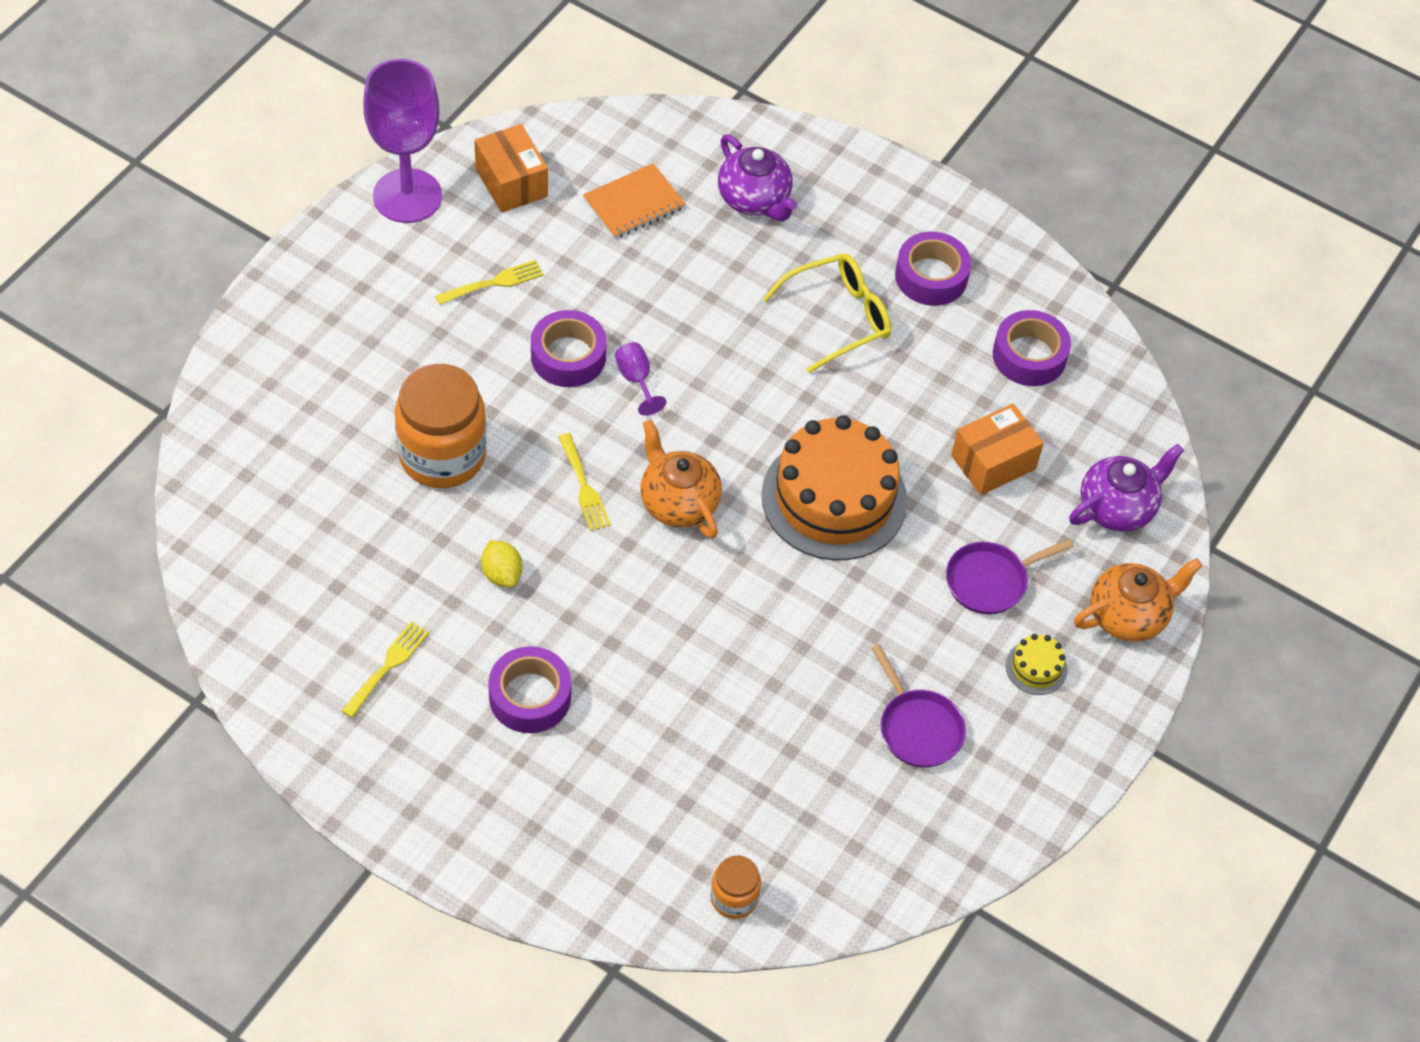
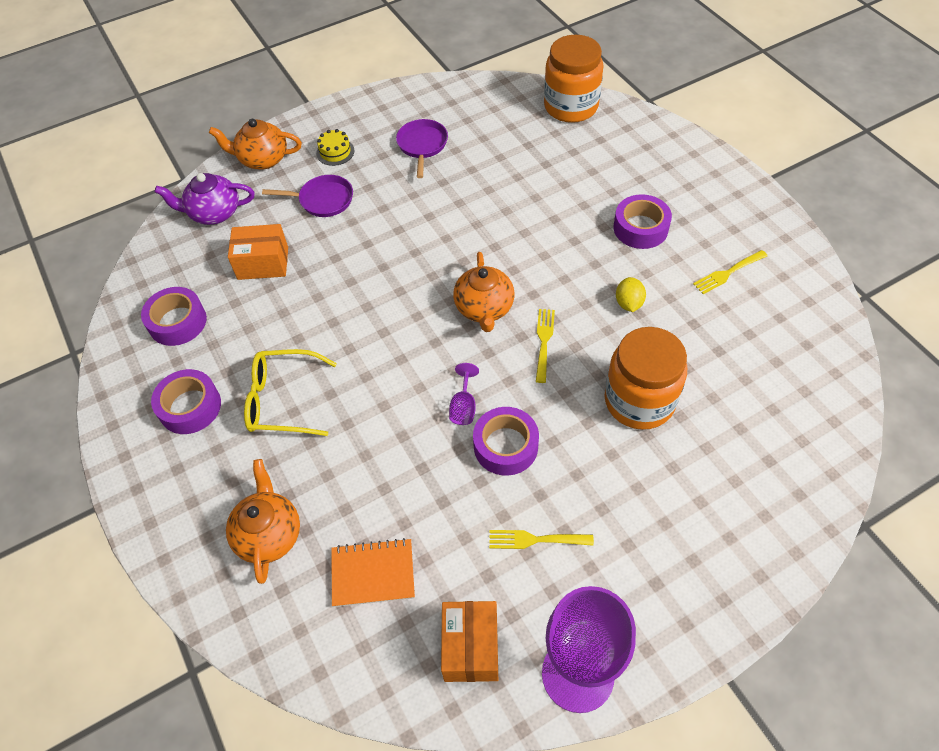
camera: 145 degrees left, 0 degrees up
(734, 898) = (571, 106): orange jar -> orange jar, size x2.02
(754, 199) = (269, 534): purple teapot -> orange teapot
(834, 498) = (380, 276): orange cake -> none

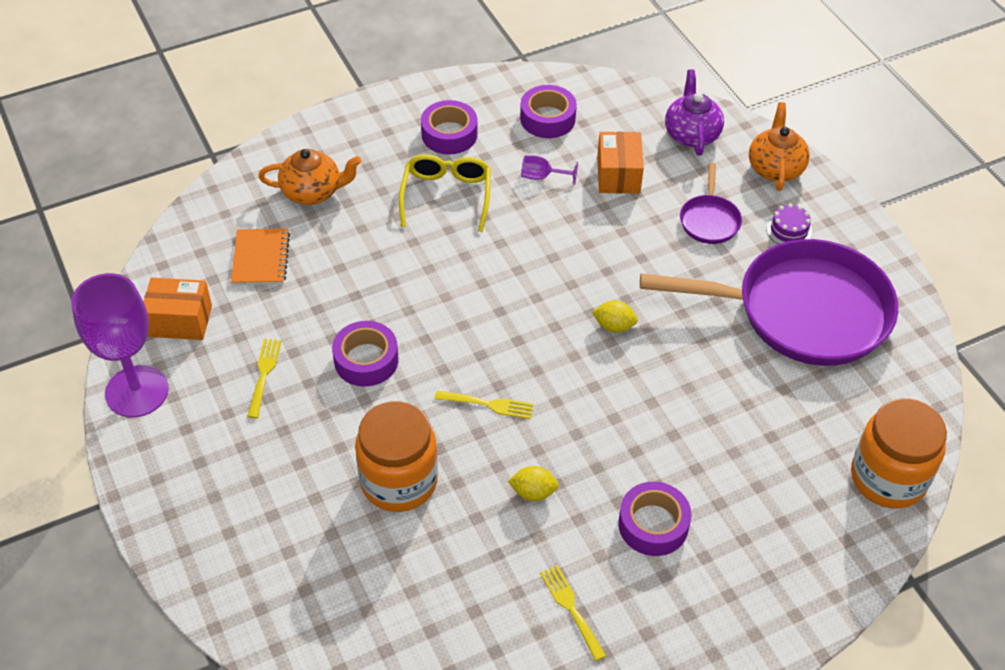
camera: 90 degrees right, 5 degrees down
(335, 152) = (789, 230): yellow cake -> purple cake
(422, 145) = (802, 311): purple pan -> purple pan, size x2.36
(446, 259) = (614, 326): none -> yellow lemon
(463, 407) = (417, 330): purple goblet -> purple goblet (542, 177)
(484, 308) = (539, 355): orange teapot -> none

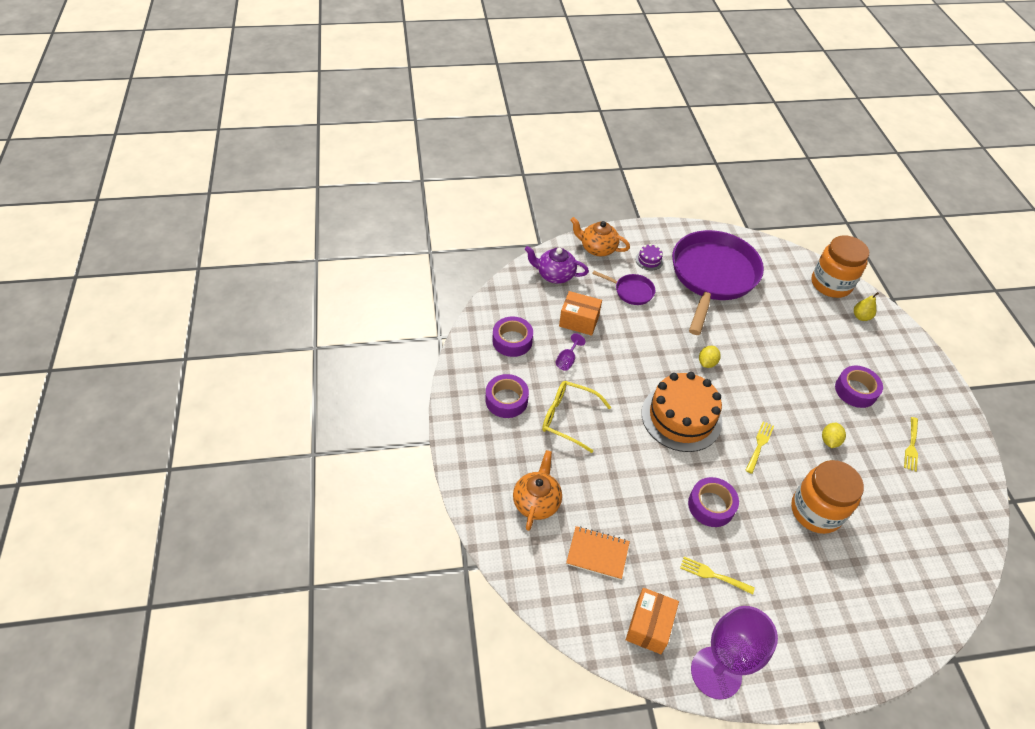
camera: 75 degrees left, 0 degrees up
(499, 310) = (681, 417): none -> orange cake
(571, 608) = (911, 446): yellow fork -> yellow fork turned 60 degrees counterclockwise
(831, 528) = (861, 317): none -> yellow pear

